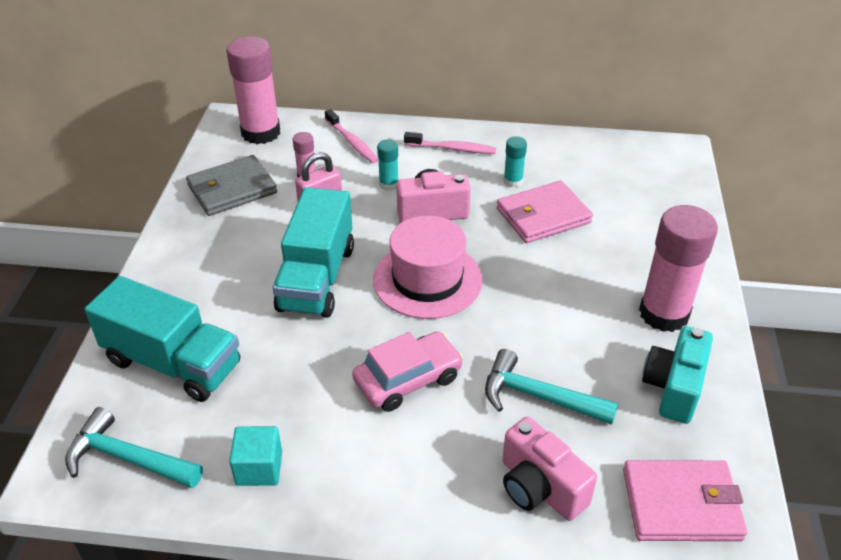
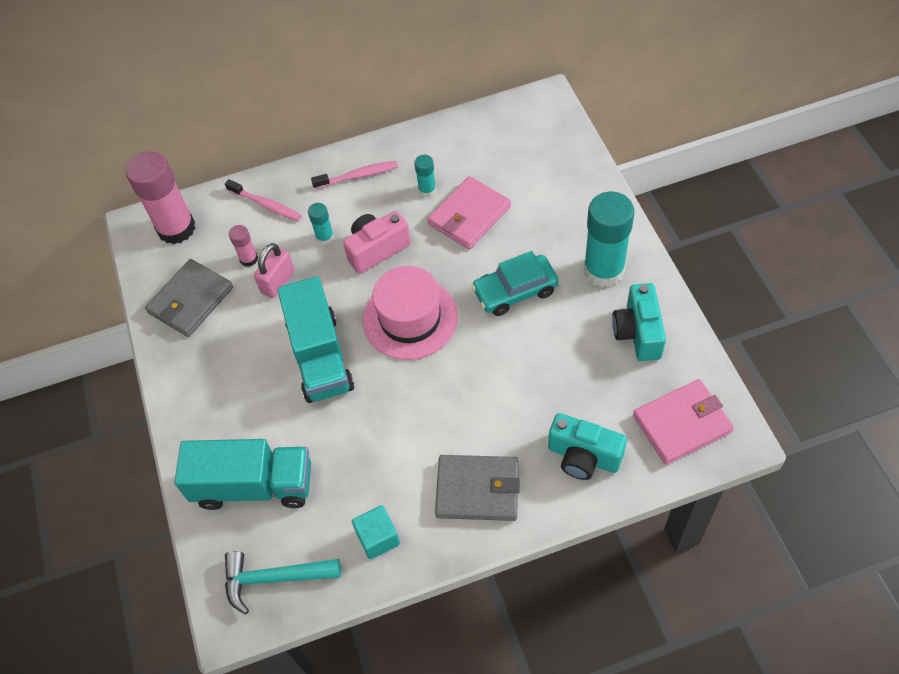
camera: 20 degrees left, 15 degrees up
(397, 468) = (478, 489): none -> grey wallet
(408, 379) = (445, 414): pink car -> none
(539, 397) = (547, 384): turquoise hammer -> none
(539, 487) = (583, 457): pink camera -> turquoise camera
(553, 296) = (515, 291): none -> turquoise car
(664, 314) = (603, 270): pink glue stick -> turquoise glue stick

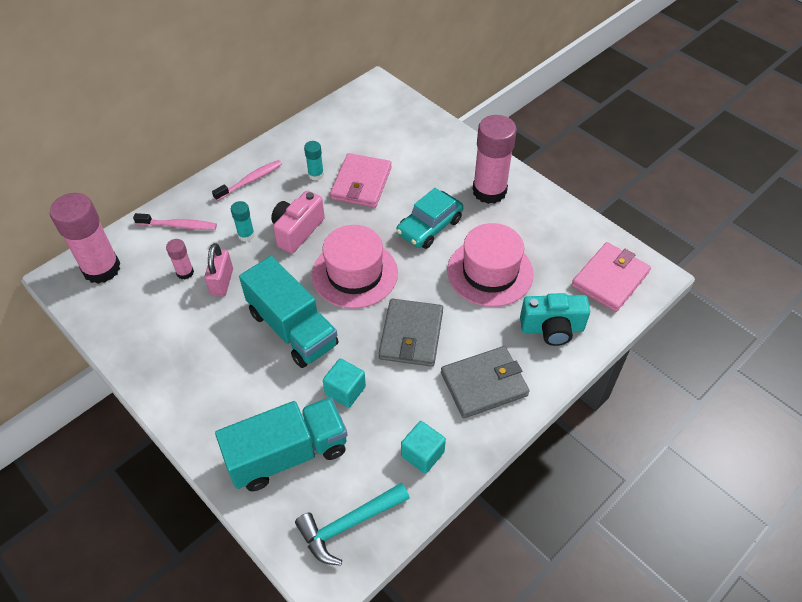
camera: 30 degrees left, 5 degrees down
(190, 300) = (146, 323): grey wallet -> grey wallet (411, 335)
(338, 442) = (345, 390): none -> turquoise cube
(552, 367) = (490, 272): none -> pink hat
(603, 270) = (489, 191): turquoise glue stick -> pink glue stick
(638, 332) = (540, 226): turquoise camera -> none

